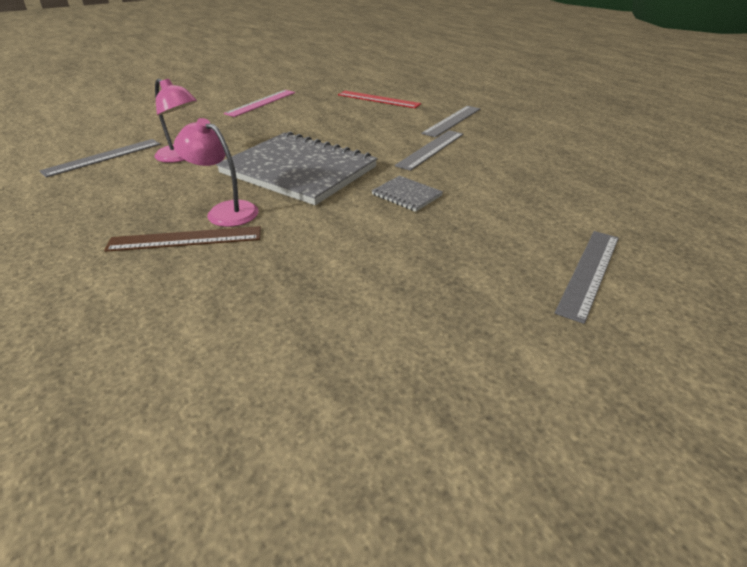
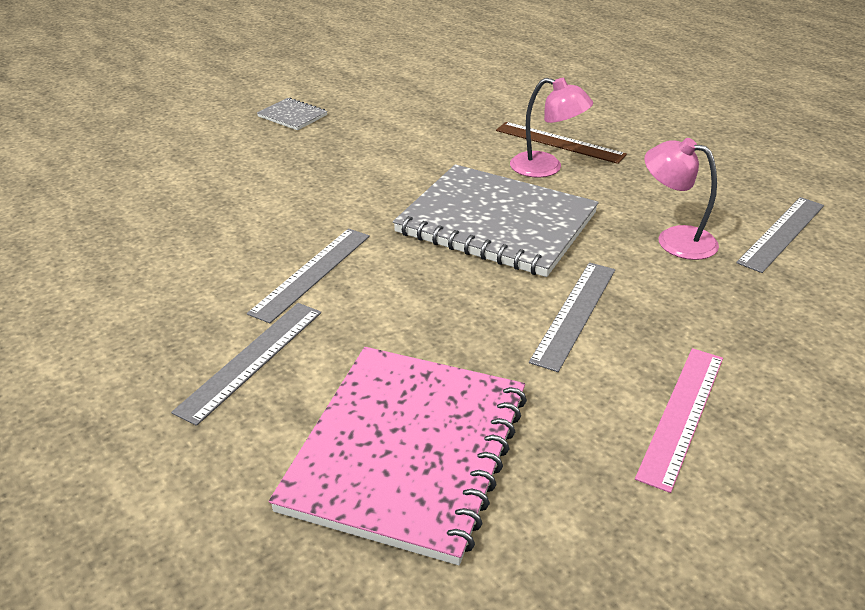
camera: 175 degrees right, 0 degrees up
(185, 239) = (559, 142): brown ruler -> brown ruler turned 45 degrees clockwise
(378, 99) = (407, 451): red ruler -> pink notebook
(406, 195) = (356, 194): grey notebook -> grey notebook (292, 116)
(589, 272) = (213, 133): grey ruler -> grey ruler (574, 313)

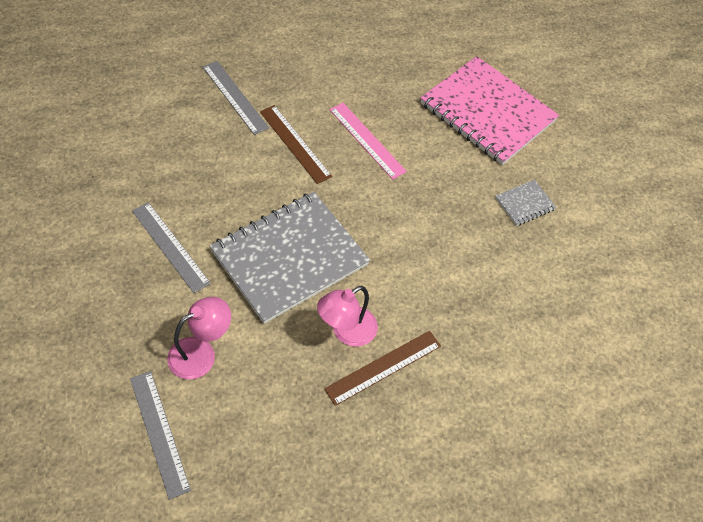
camera: 110 degrees right, 20 degrees up
(311, 273) = (295, 143): grey ruler -> brown ruler
(407, 451) = (129, 129): pink notebook -> pink notebook (487, 112)
(682, 415) = (62, 245): pink ruler -> pink ruler (366, 140)

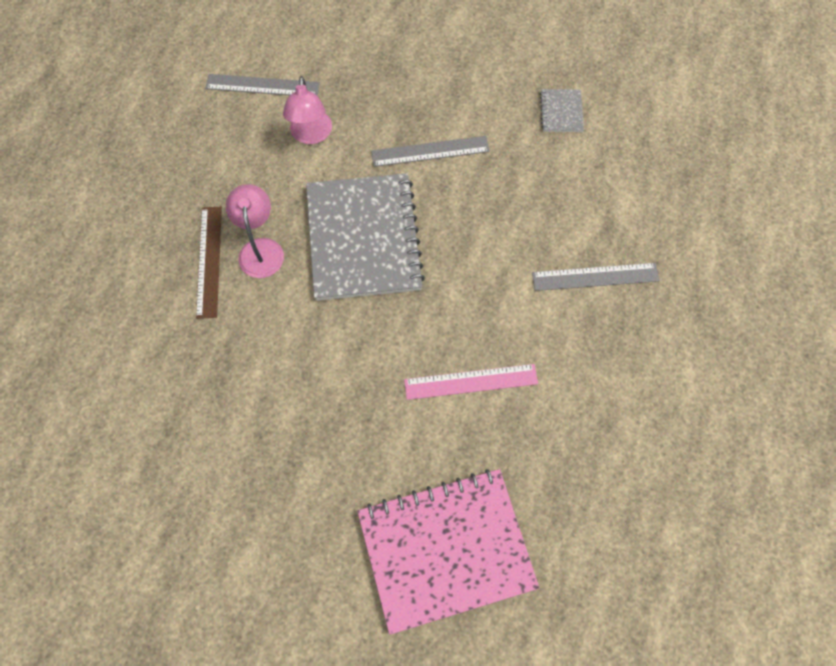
camera: 125 degrees right, 10 degrees up
(295, 143) = (501, 306): brown ruler -> none
(525, 204) = (296, 505): grey notebook -> grey notebook (561, 112)

